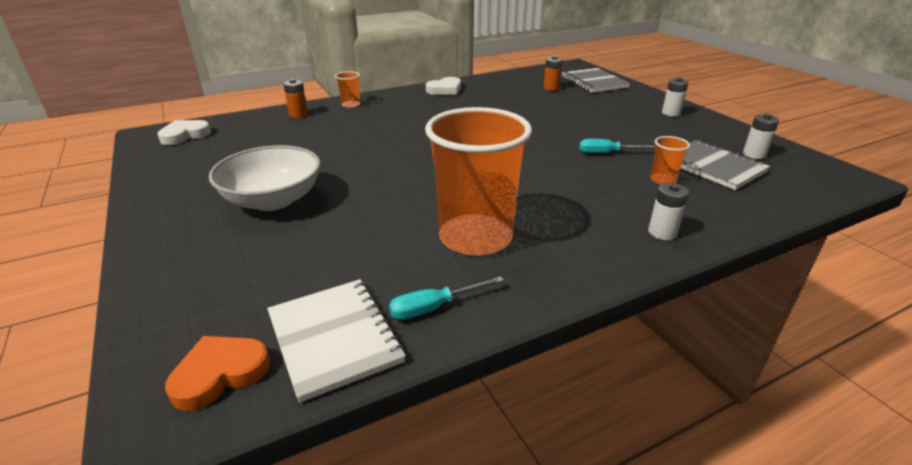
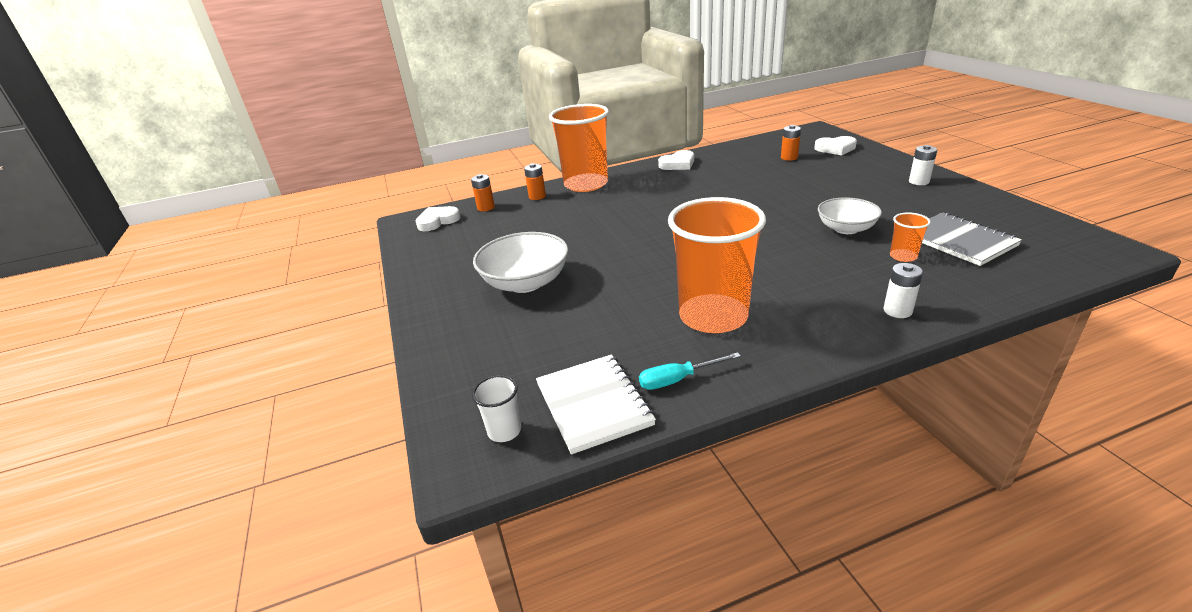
camera: 10 degrees right, 0 degrees up
(220, 374) = (504, 431): orange heart -> white cup
(241, 123) = (486, 207): none -> orange battery
(351, 105) = (586, 184): orange cup -> orange cup, size x2.43
(593, 82) = (835, 148): grey notebook -> white heart
(607, 153) = (846, 229): turquoise screwdriver -> white bowl
(754, 154) = (1007, 226): white battery -> none

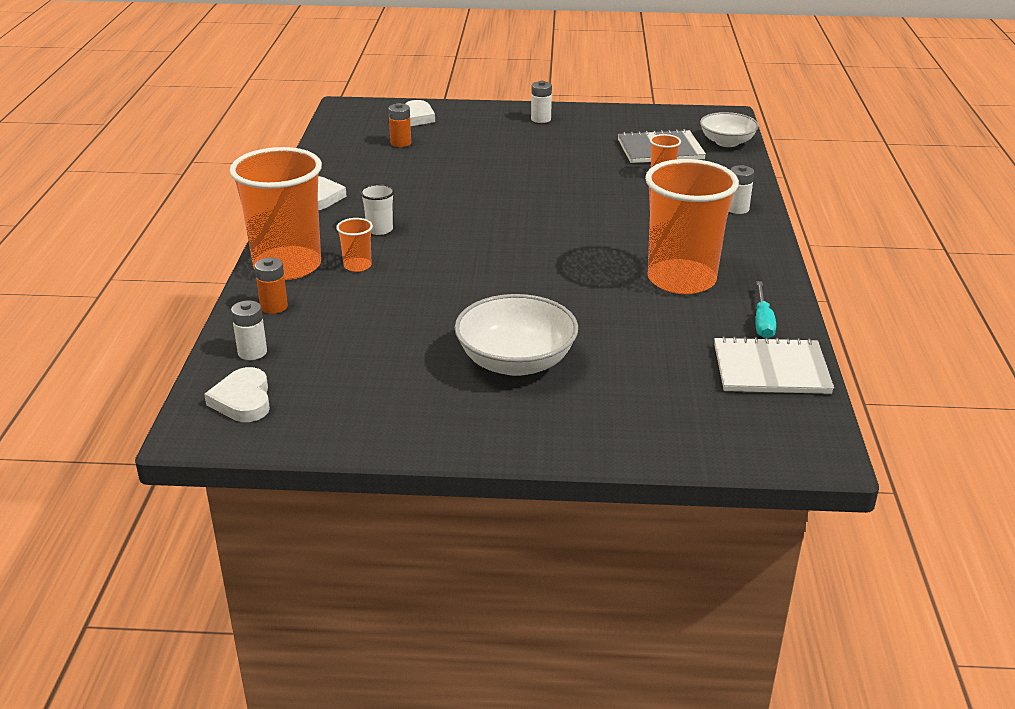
camera: 70 degrees left, 0 degrees up
(486, 207) = (252, 352): orange battery -> white battery
(504, 431) = (781, 423): white cup -> white cup (379, 229)
(605, 200) = (357, 266): none -> orange cup
(846, 229) = (591, 177): white bowl -> white bowl (727, 142)

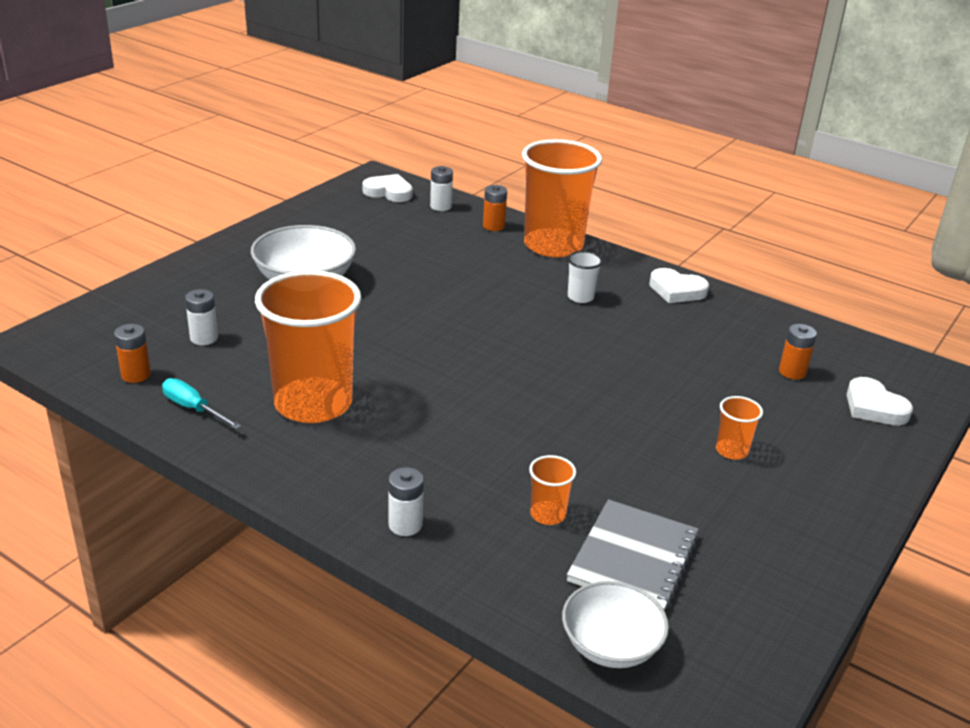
camera: 120 degrees right, 0 degrees up
(357, 266) = (522, 269): orange cup -> orange cup (731, 451)
(541, 119) = (816, 503): white battery -> white battery (204, 338)
(771, 369) = (136, 375): white notebook -> orange battery

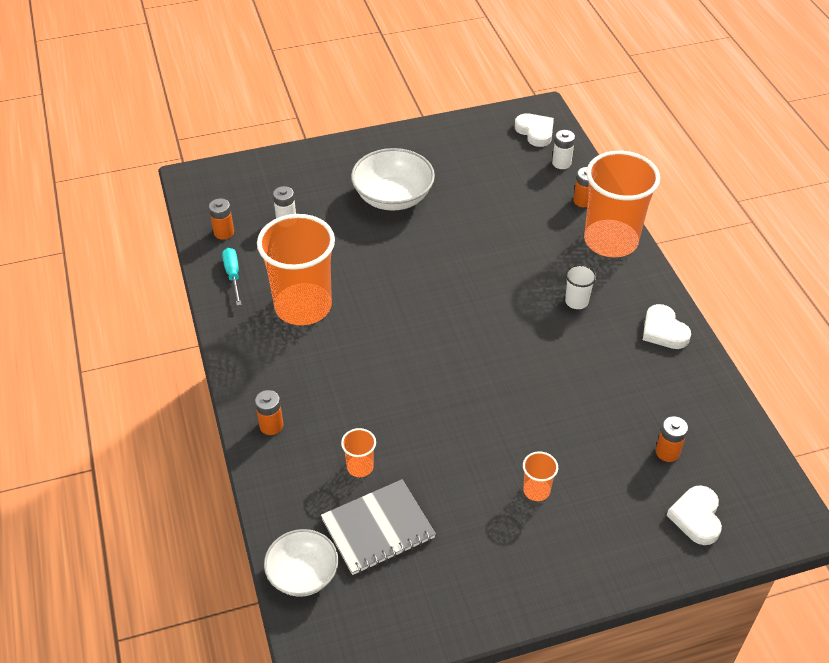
camera: 40 degrees right, 15 degrees up
(405, 525) = (271, 425): white battery -> orange battery

